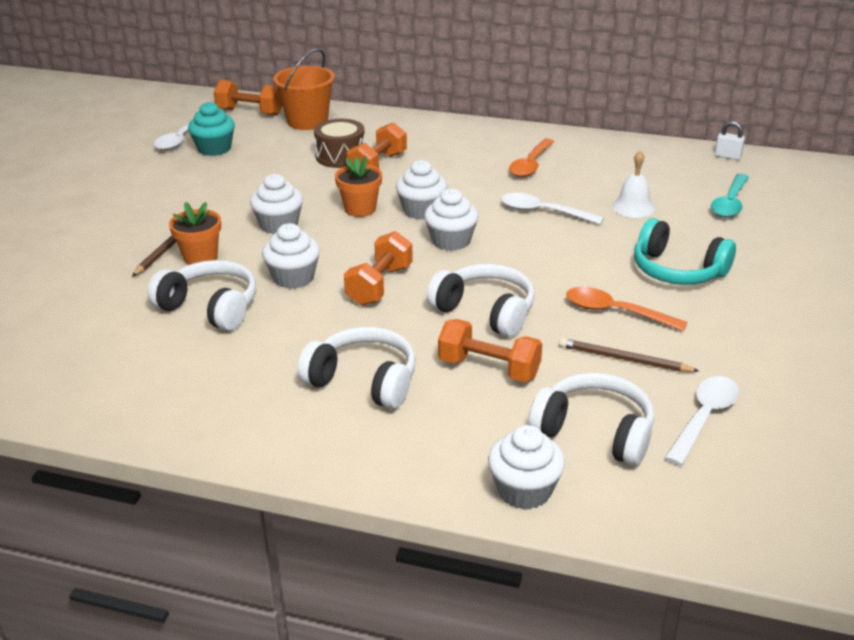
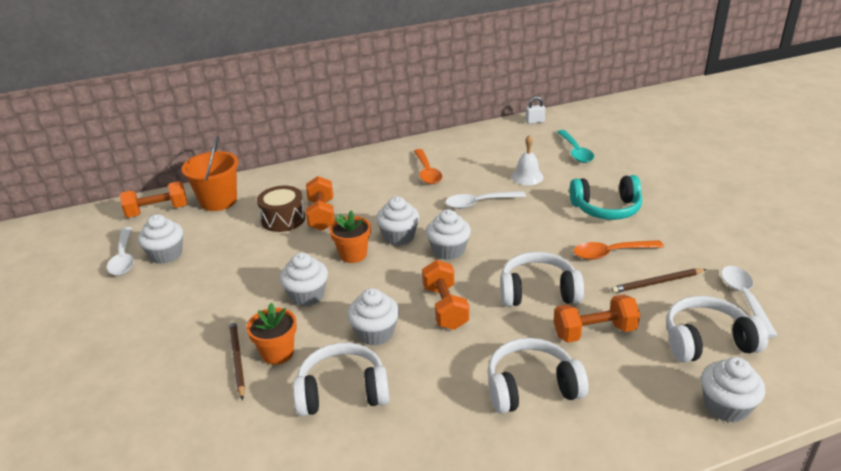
camera: 35 degrees left, 0 degrees up
(214, 149) = (166, 254): turquoise cupcake -> white cupcake

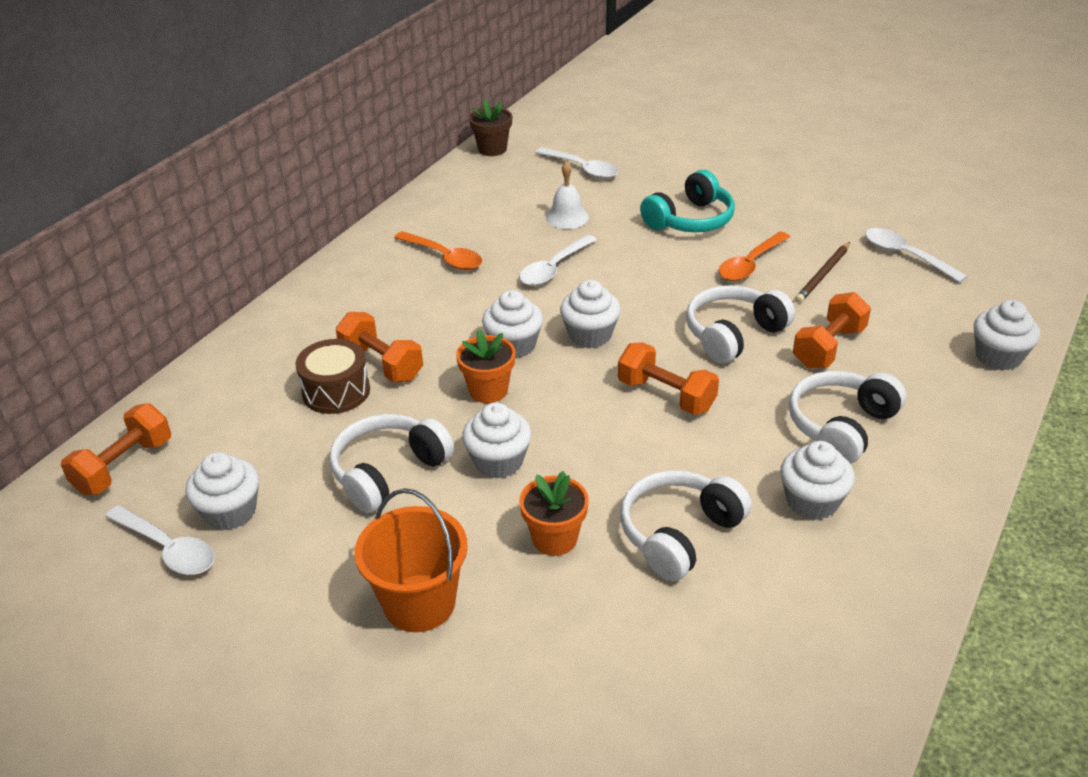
camera: 40 degrees left, 5 degrees up
(218, 201) = (203, 411): orange bucket -> orange bucket (419, 603)
(237, 359) = (517, 572): brown pencil -> none
(375, 333) = (631, 459): white cupcake -> white cupcake (812, 501)
(535, 121) = (492, 149): white padlock -> brown flower pot
(575, 151) = (582, 169): turquoise spoon -> white spoon
(707, 341) = (922, 309): white headphones -> white headphones (388, 472)

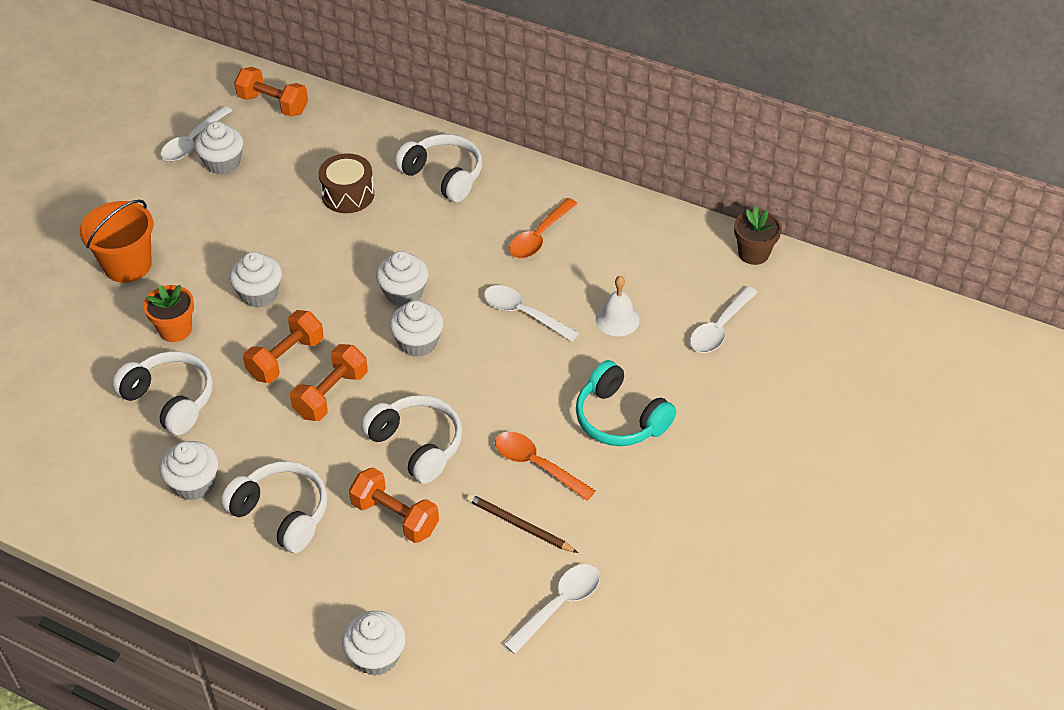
camera: 85 degrees right, 10 degrees up
(381, 364) = (381, 215): orange dumbbell -> orange dumbbell (286, 358)
(388, 472) = (254, 235): white headphones -> white headphones (443, 176)
(488, 390) = (344, 281): orange flower pot -> none

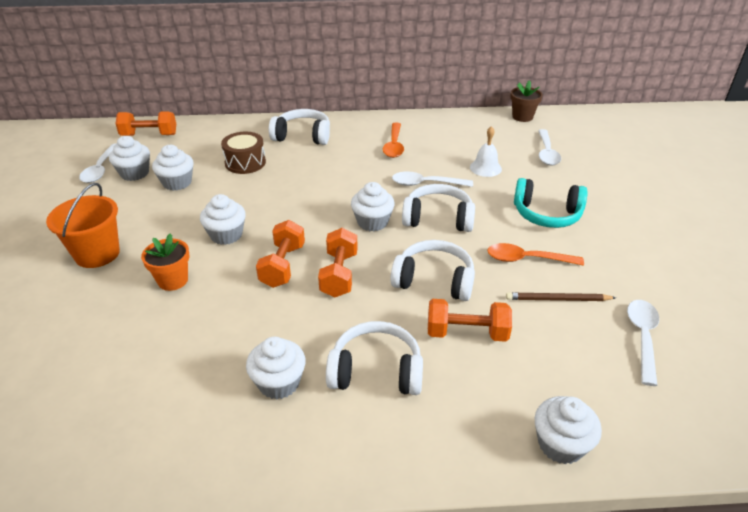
camera: 30 degrees left, 10 degrees down
(170, 400) = (206, 329): white headphones -> white headphones (438, 218)
(404, 293) = (335, 199): white cupcake -> white cupcake (177, 183)

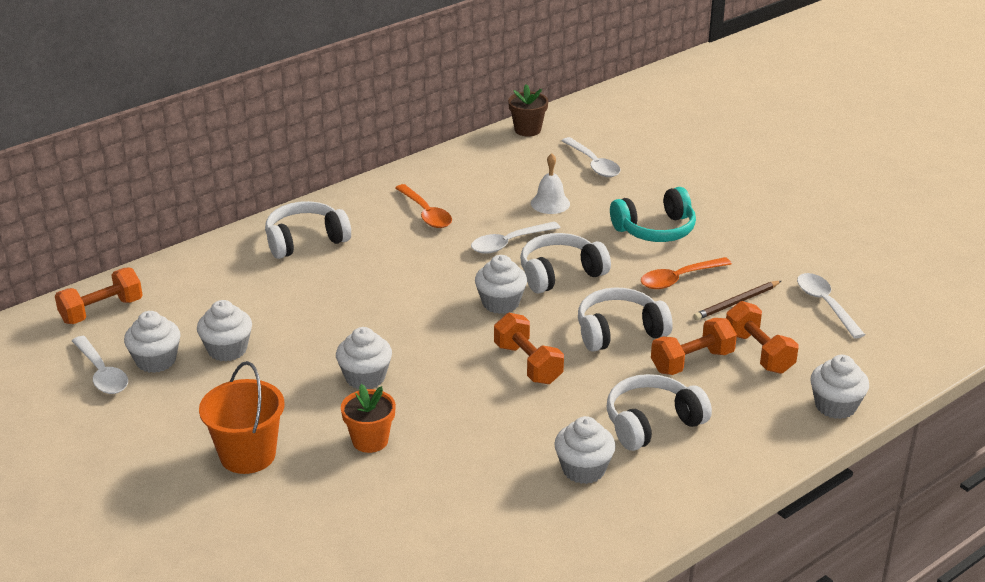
camera: 35 degrees left, 5 degrees down
(245, 163) = (278, 296): brown drum -> none
(283, 266) = (463, 380): orange dumbbell -> orange dumbbell (758, 353)

